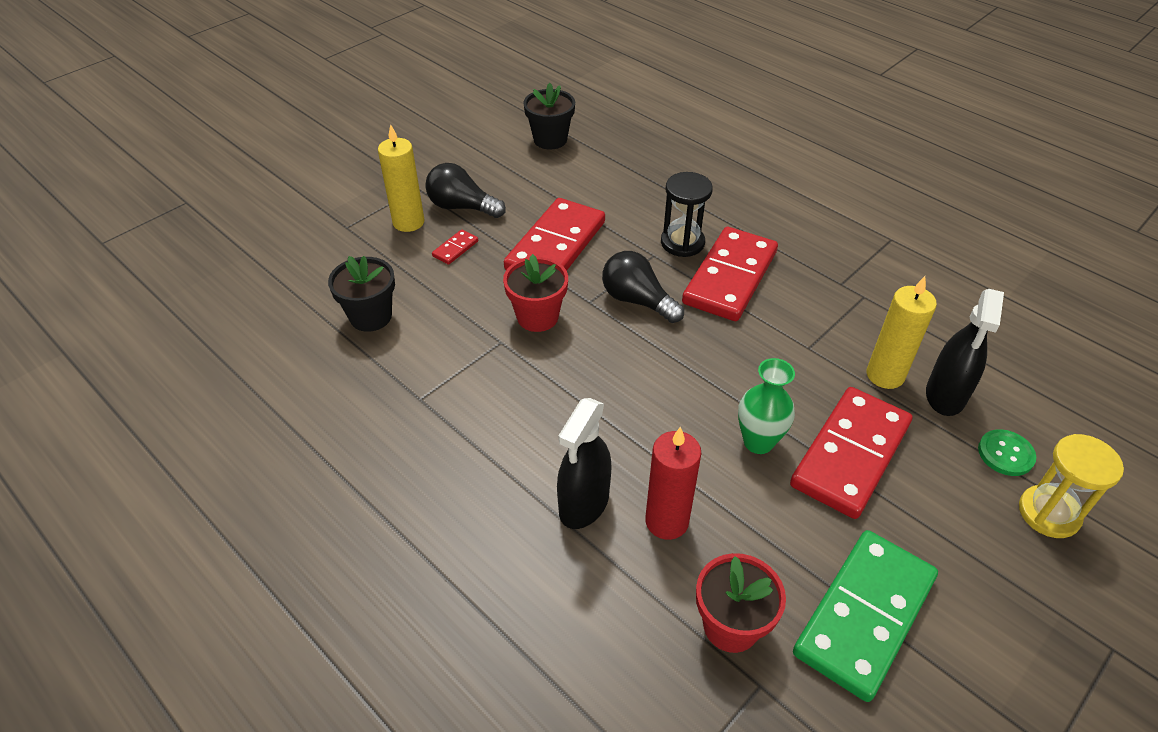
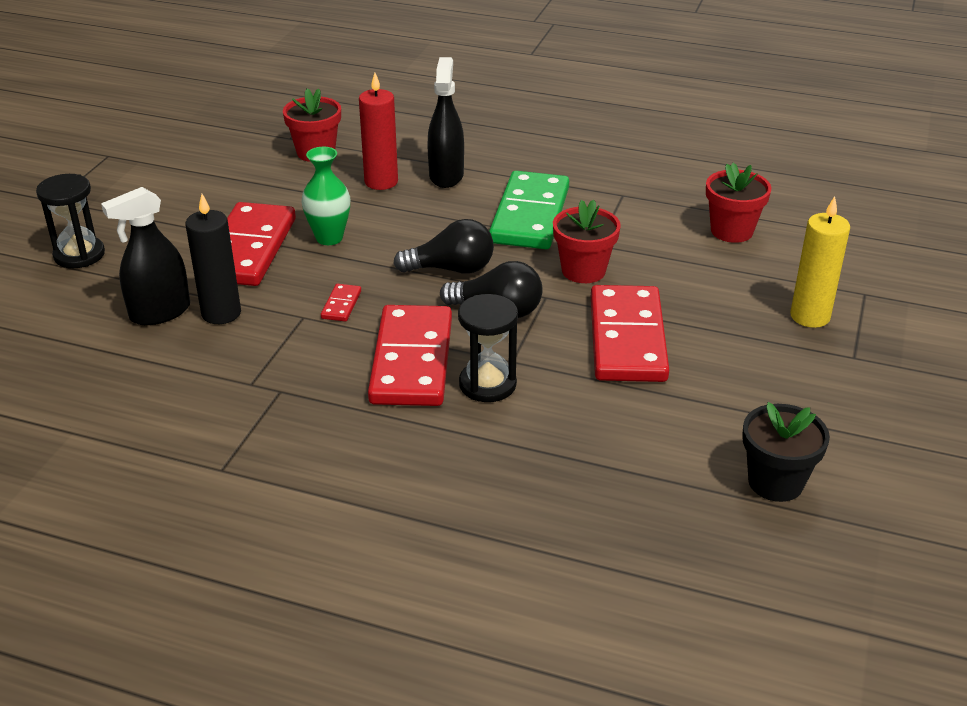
camera: 155 degrees right, 10 degrees down
(371, 316) = (731, 231): black flower pot -> red flower pot
(455, 249) = (728, 305): red domino -> red domino (341, 305)
(462, 207) = (775, 350): black light bulb -> black light bulb (451, 269)
(864, 615) = (228, 175): green domino -> green domino (530, 215)
(885, 375) = (221, 313): yellow candle -> black candle
(945, 395) = (160, 312): black spray bottle -> black spray bottle turned 120 degrees counterclockwise
(1005, 454) = (108, 283): green button -> none
(1048, 513) = (79, 255): yellow hourglass -> black hourglass

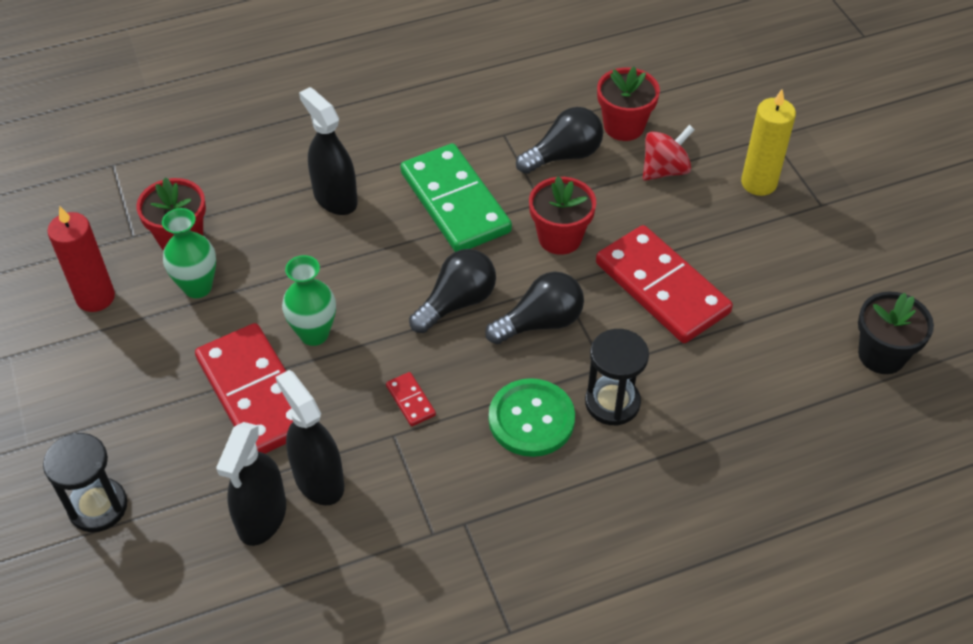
camera: 40 degrees left, 15 degrees up
(221, 313) = (318, 480): black candle -> black spray bottle
(291, 180) = (197, 287): none -> green vase
(381, 182) = (285, 239): red candle -> red candle (95, 297)
(411, 360) = (531, 419): red domino -> green button
(655, 226) = (564, 155): none -> black light bulb
(732, 271) = (665, 170): none -> red spinning top

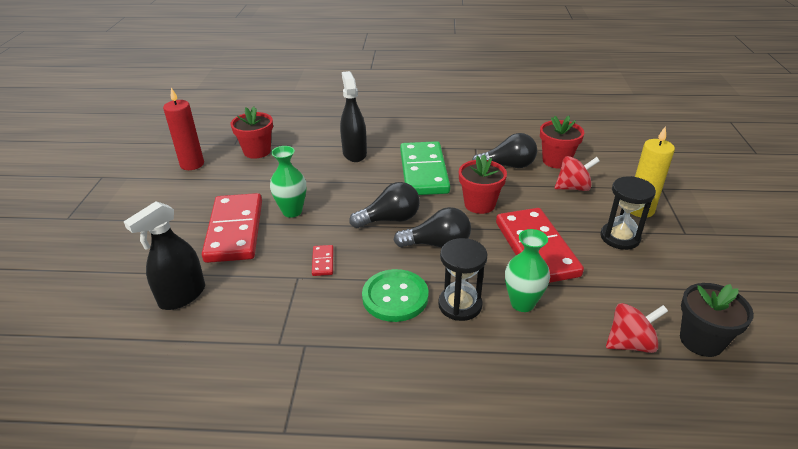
camera: 25 degrees right, 15 degrees down
(98, 506) = (100, 259): black hourglass -> black hourglass (620, 237)
(197, 287) = (247, 173): green vase -> green vase (522, 303)
(318, 480) = (232, 287): black spray bottle -> none
(813, 385) = (630, 343): none -> red spinning top

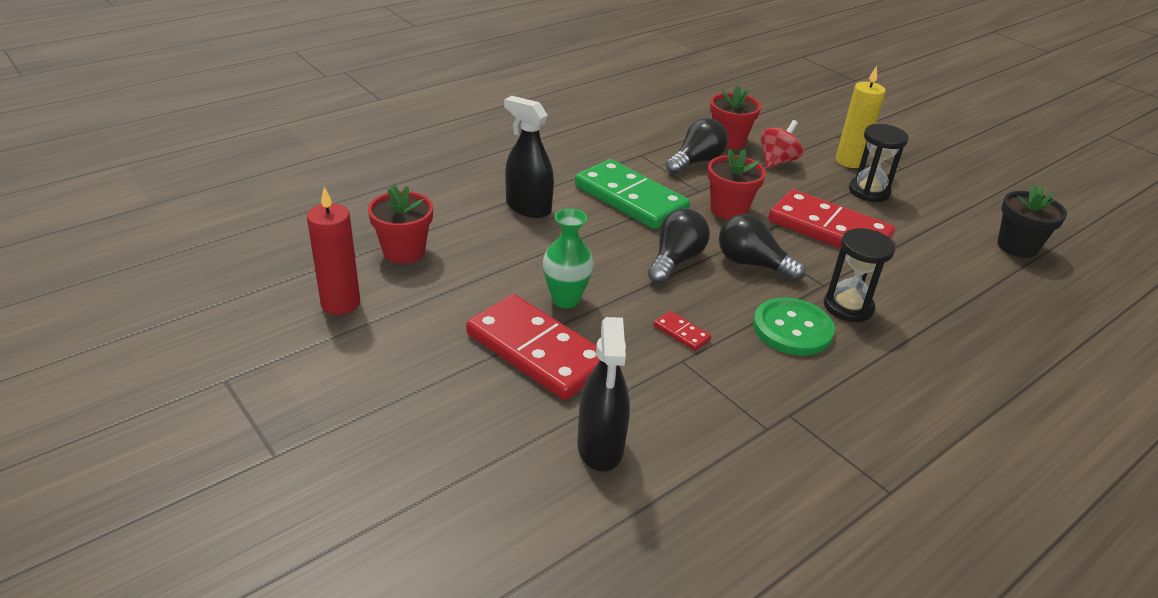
camera: 45 degrees left, 0 degrees up
(437, 244) = (752, 264): black light bulb -> black light bulb turned 105 degrees counterclockwise
(522, 303) = (885, 280): green vase -> none
(630, 343) = (986, 272): red spinning top -> none

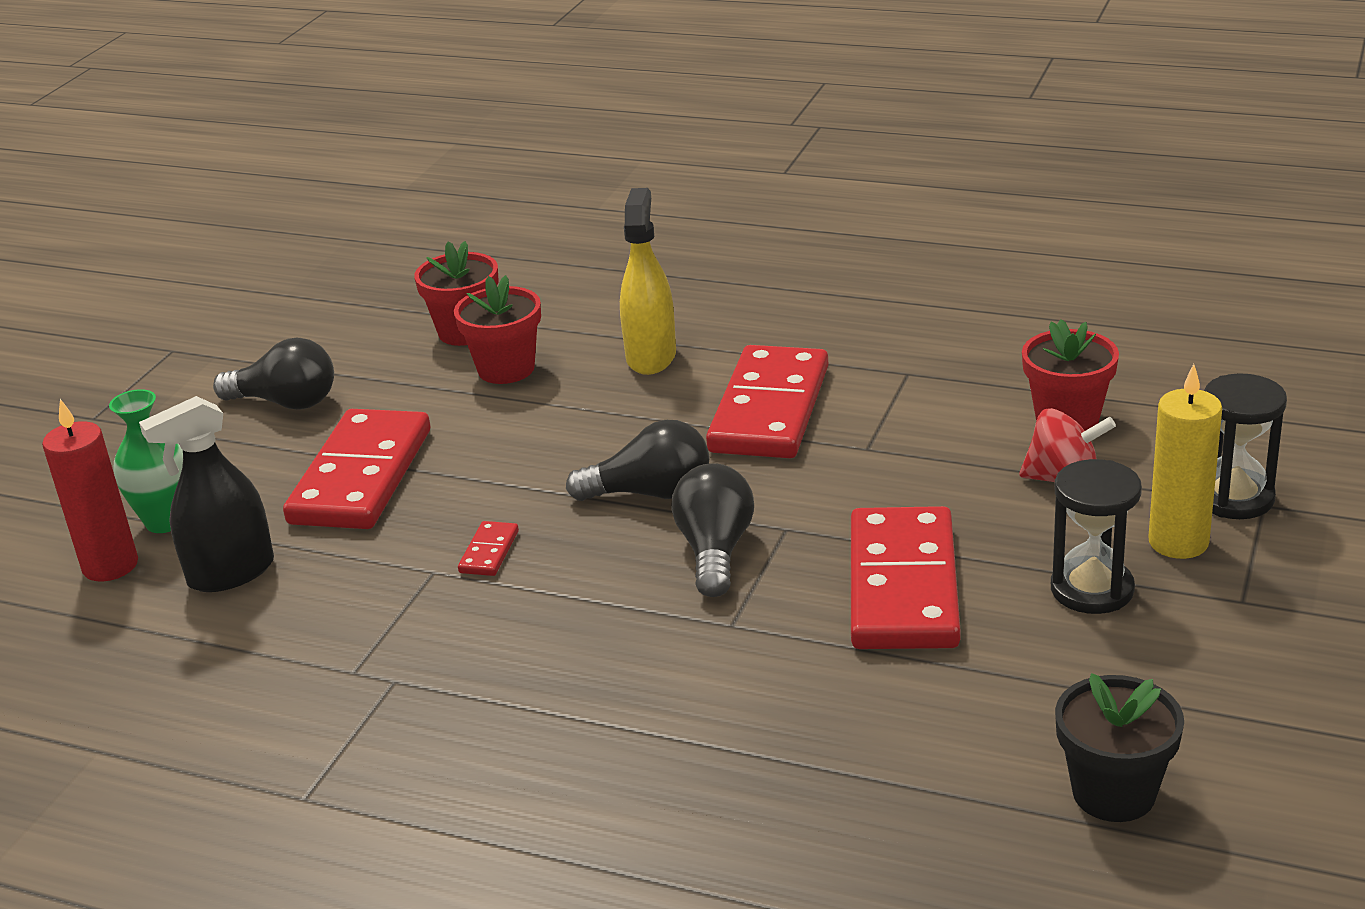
camera: 65 degrees right, 5 degrees down
(340, 303) = (336, 344): red candle -> red candle (110, 566)
(528, 207) = (651, 357): black spray bottle -> yellow spray bottle
(565, 299) = (477, 455): green vase -> green vase (165, 521)
(631, 198) = (770, 409): green domino -> red domino
(696, 162) = (953, 417): black light bulb -> black light bulb (286, 402)
(729, 210) = (844, 488): red flower pot -> red flower pot (506, 369)
(792, 329) = (585, 629): green button -> none
(848, 307) = (694, 661): black hourglass -> black hourglass (1234, 498)

